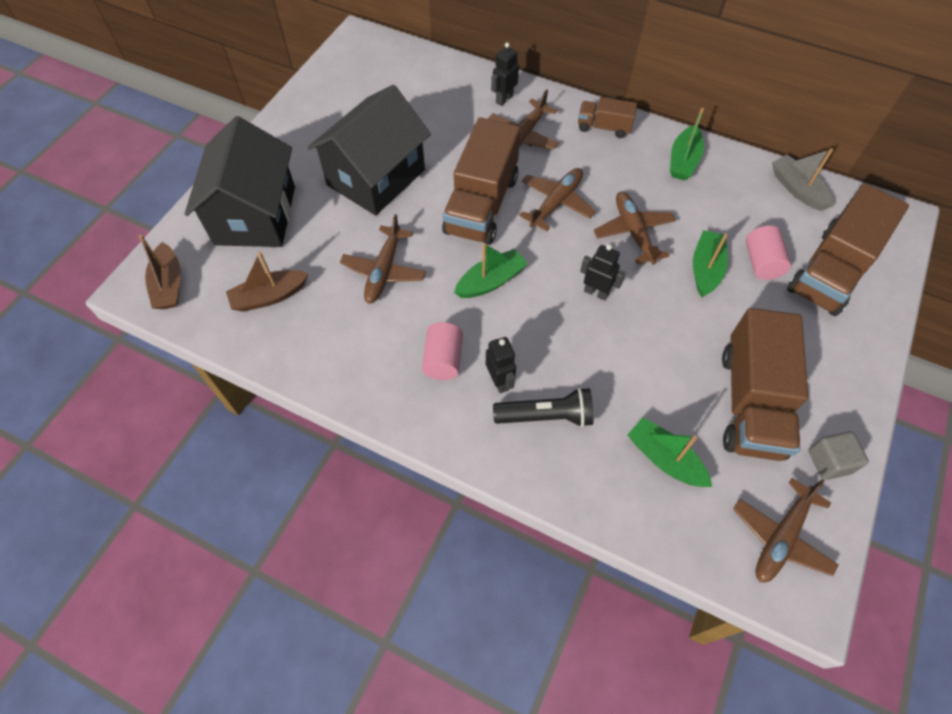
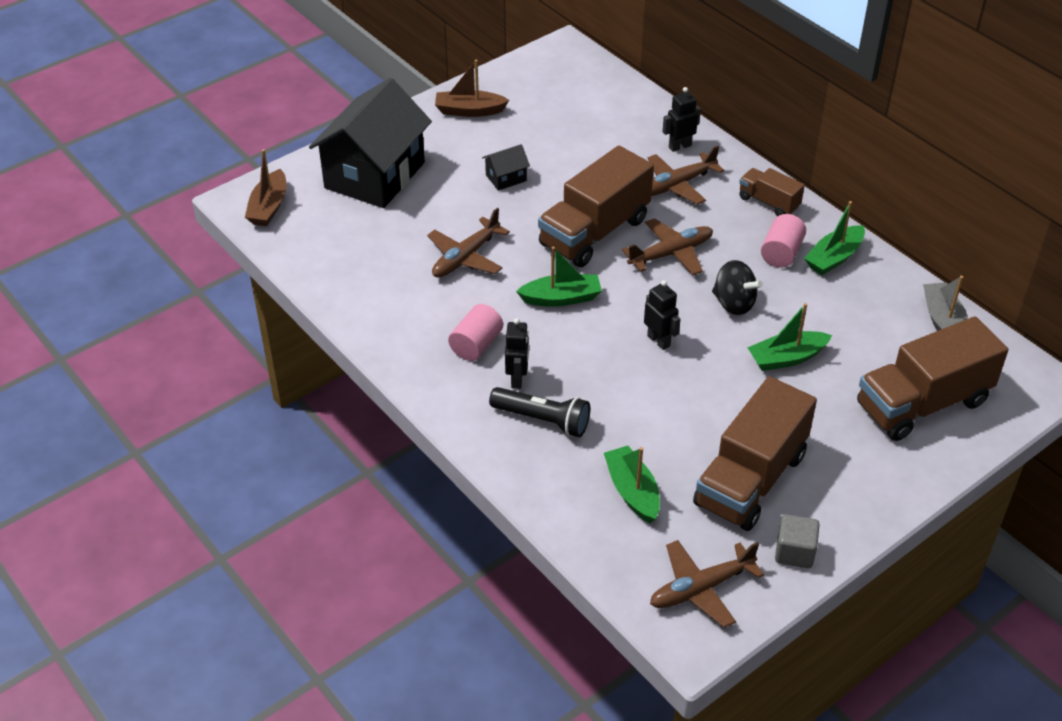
camera: 25 degrees right, 15 degrees down
(269, 296) = (350, 244): brown boat -> brown boat (469, 111)
(376, 177) = (506, 178): black house -> black house, size x0.40
(633, 232) = (733, 303): brown plane -> black spinning top
(705, 269) = (786, 358): green boat -> green boat turned 150 degrees counterclockwise
(761, 262) = (851, 372): pink cylinder -> pink cylinder (781, 253)

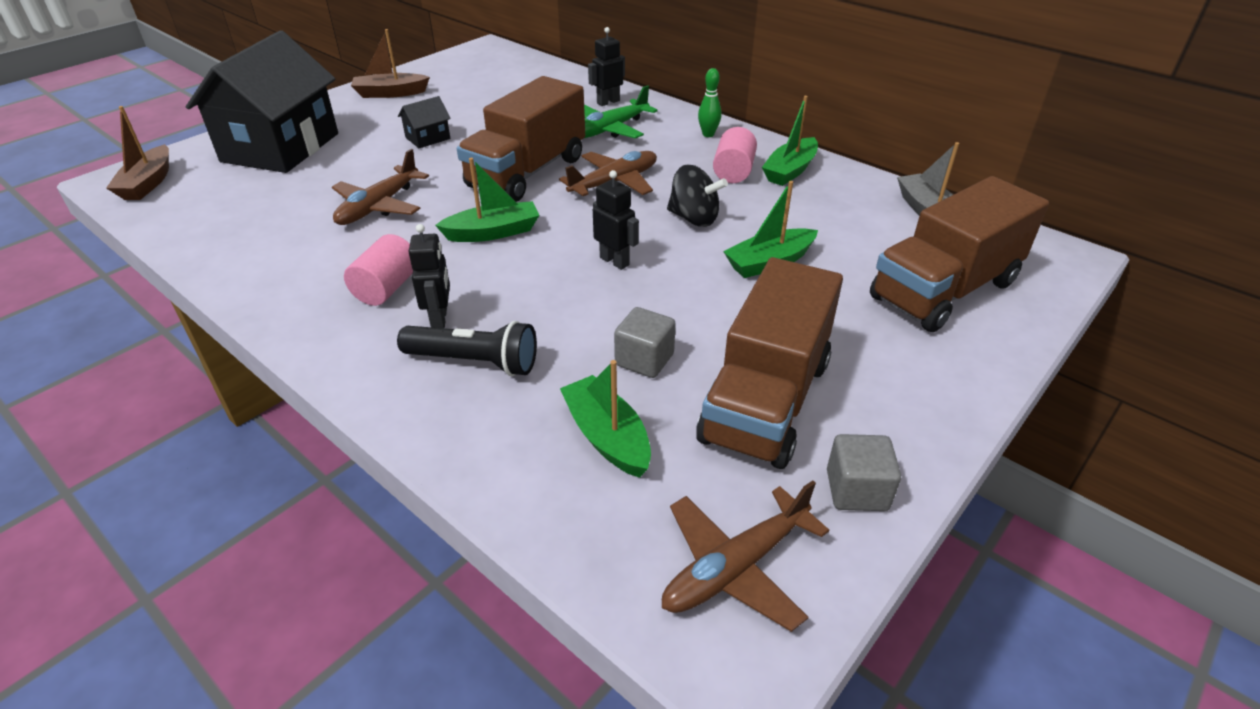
camera: 10 degrees left, 5 degrees down
(668, 435) = (644, 360): none -> grey cube
(677, 185) = (611, 129): brown plane -> green plane
(768, 202) = (708, 134): brown truck -> green bowling pin

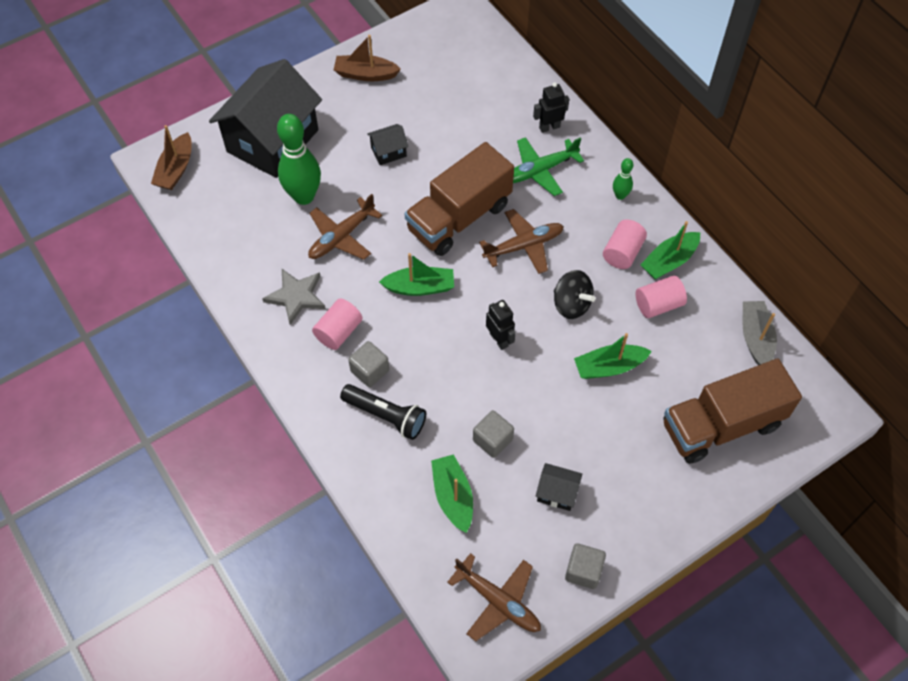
camera: 15 degrees right, 20 degrees up
(320, 265) = (296, 296): none -> grey star
(324, 182) = (304, 196): none -> green bowling pin
(440, 319) = (370, 371): black robot -> grey cube
(736, 567) = (497, 601): brown plane -> brown plane turned 120 degrees counterclockwise
(765, 400) = (557, 492): brown truck -> black house
(798, 203) = (658, 305): none -> pink cylinder

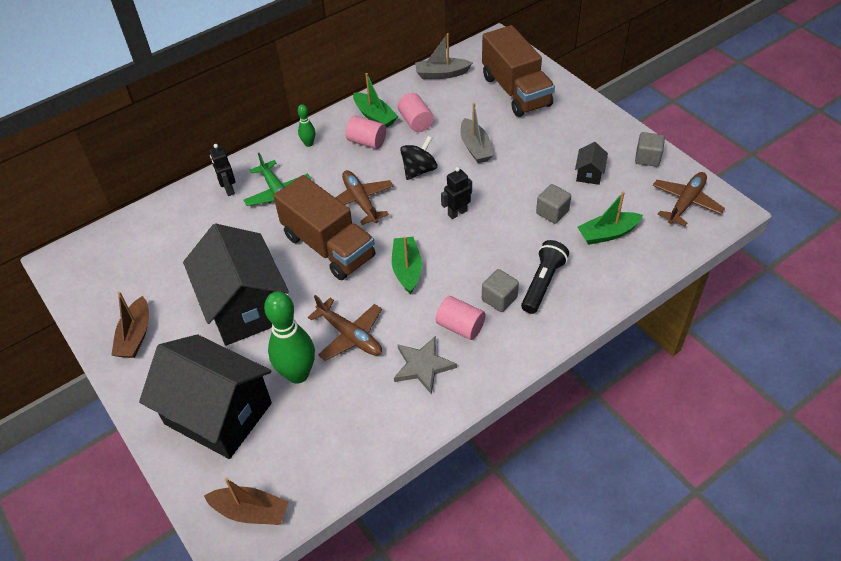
camera: 90 degrees left, 10 degrees down
(388, 152) = (245, 306): black house -> black house, size x2.50
(609, 367) = (475, 148): green boat -> grey boat

